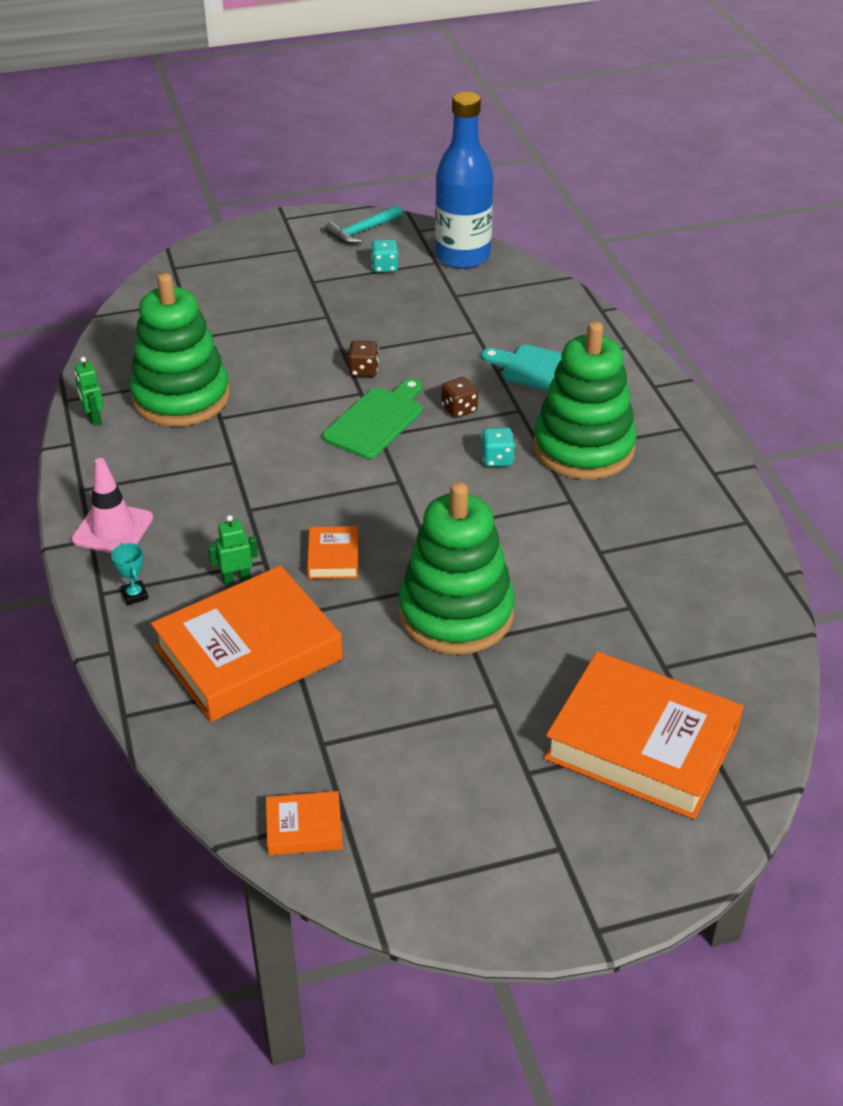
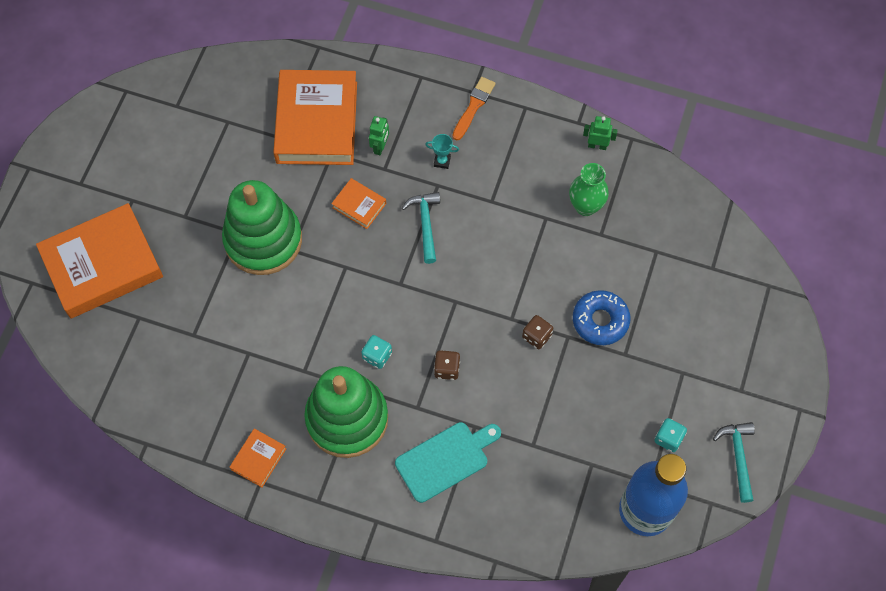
camera: 125 degrees right, 25 degrees up
(113, 529) = (473, 107): pink traffic cone -> orange brush
(134, 595) = (406, 91): turquoise trophy -> turquoise trophy (442, 161)
(181, 397) = (585, 206): green stacking toy -> green vase
(304, 828) = (184, 86): orange book -> orange book (258, 459)
(306, 341) = (600, 320): none -> blue donut
(308, 495) = (425, 224): none -> turquoise hammer
(376, 421) = (472, 309): green cutting board -> none

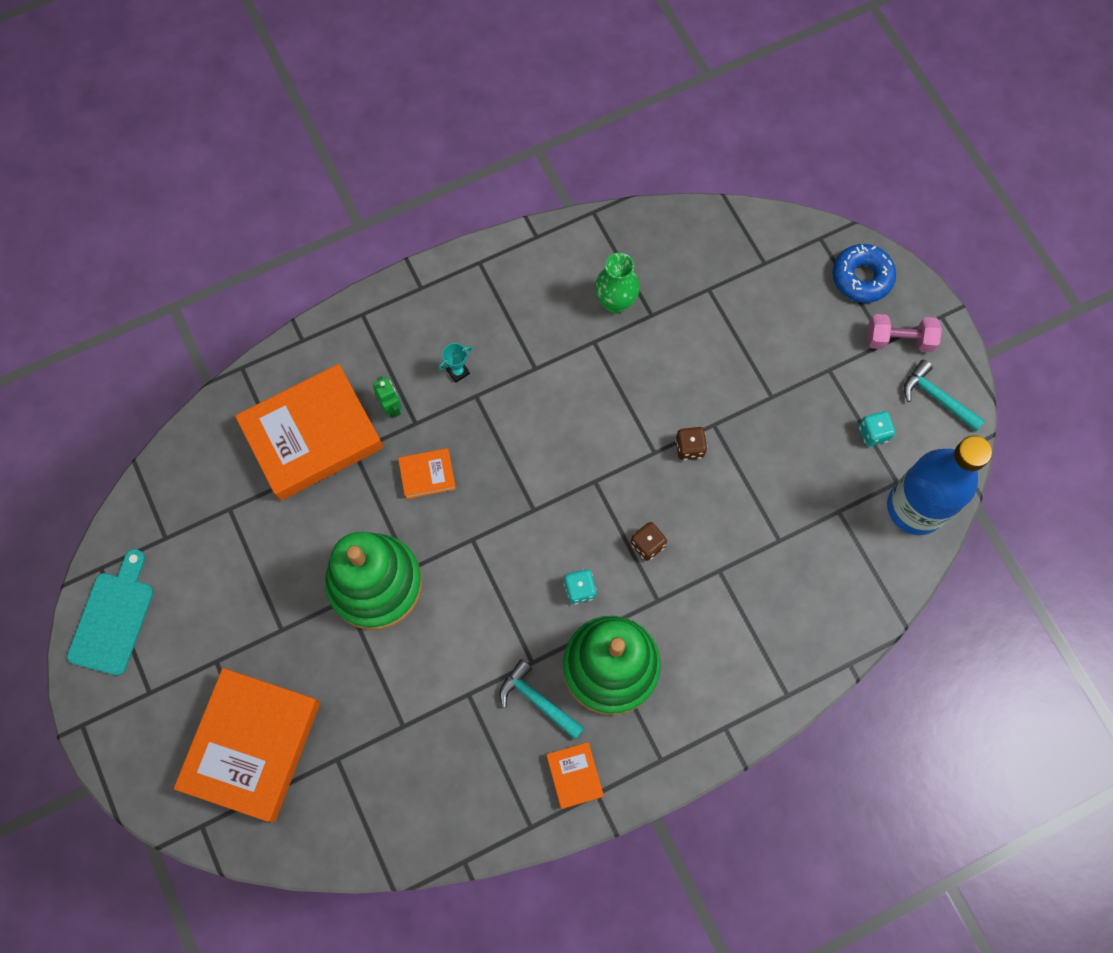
camera: 45 degrees left, 5 degrees up
(317, 122) = (312, 436): orange book -> orange book turned 75 degrees counterclockwise
(425, 224) = (501, 439): turquoise hammer -> turquoise hammer (537, 700)
(445, 460) = (725, 621): turquoise cutting board -> turquoise cutting board (113, 618)
(473, 107) = (435, 300): orange brush -> none
(597, 145) = (572, 242): green robot -> none
(600, 320) = (725, 387): blue donut -> blue donut (861, 277)
(752, 397) = (899, 340): none -> pink dumbbell

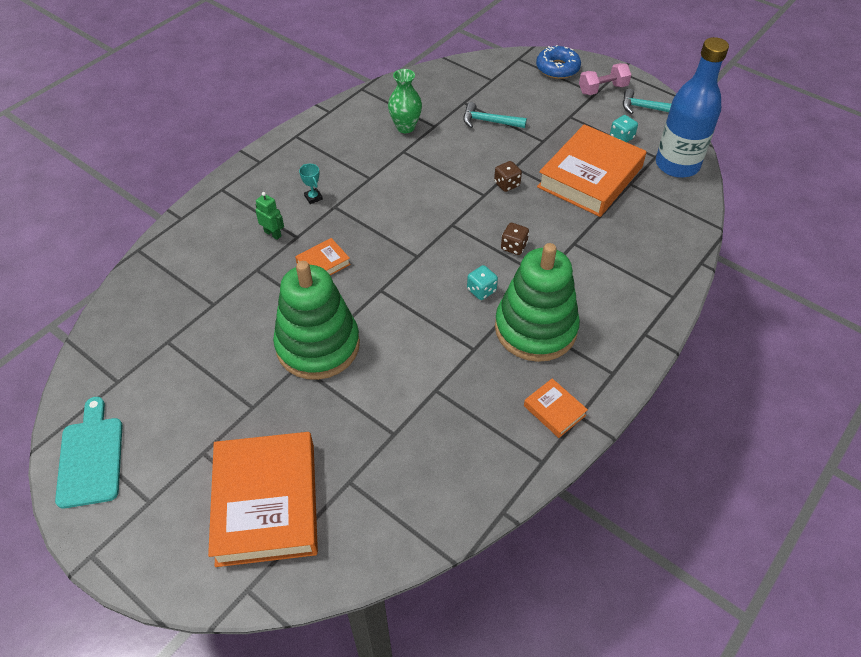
camera: 25 degrees left, 20 degrees down
(312, 436) = (217, 271): orange book -> orange book (590, 177)
(458, 371) = (313, 197): turquoise trophy -> turquoise trophy turned 60 degrees counterclockwise
(537, 700) = (493, 372): turquoise hammer -> turquoise hammer (489, 121)

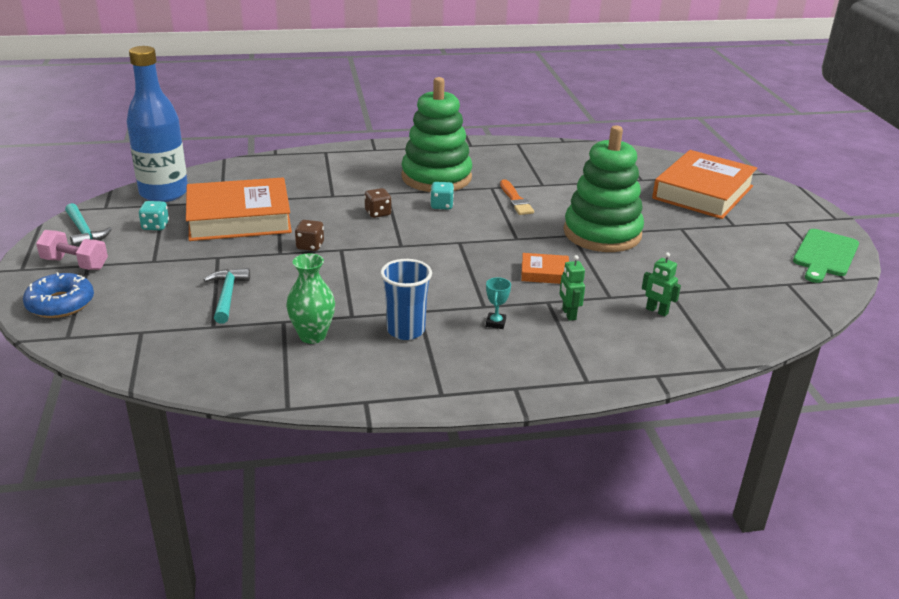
camera: 140 degrees left, 20 degrees down
(91, 457) = (824, 255): turquoise cutting board -> green cutting board
(212, 275) = (656, 311): none -> green robot
(360, 160) = (406, 330): none -> blue cup
(433, 344) = (515, 200): none -> orange brush
(489, 121) = (227, 296): turquoise hammer -> turquoise hammer turned 150 degrees counterclockwise
(554, 410) = (481, 151): orange book -> none

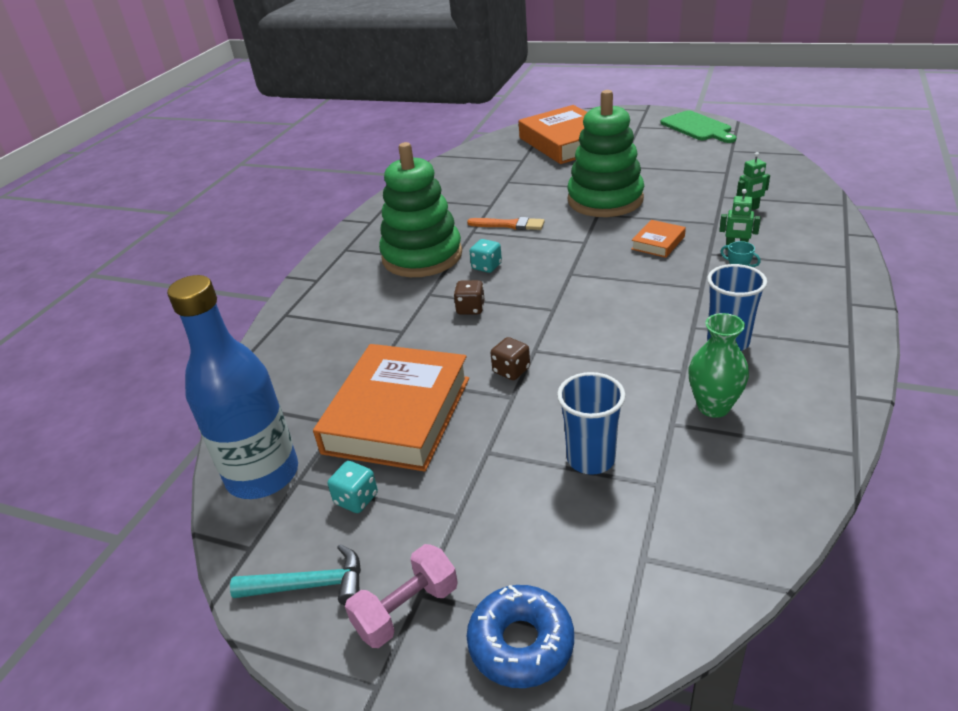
camera: 55 degrees left, 5 degrees up
(227, 296) = (591, 459): turquoise hammer -> blue cup

